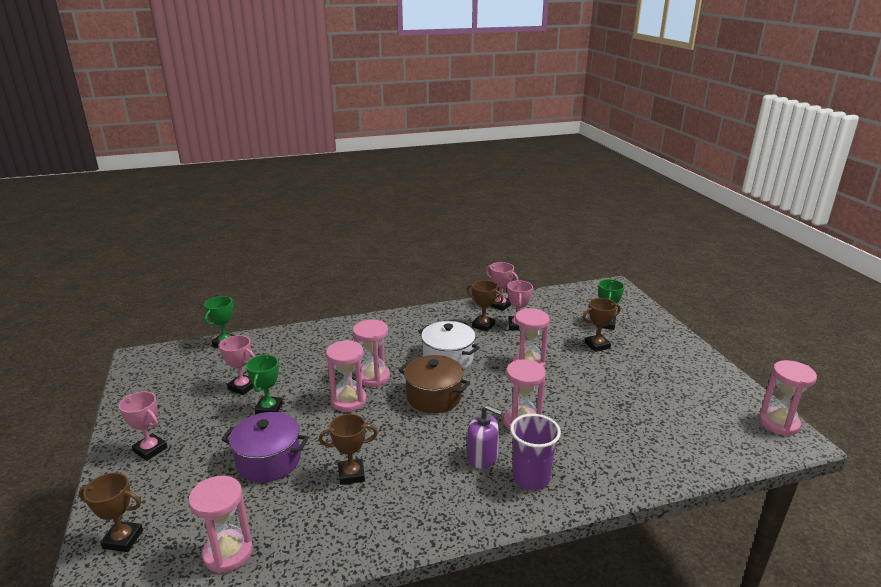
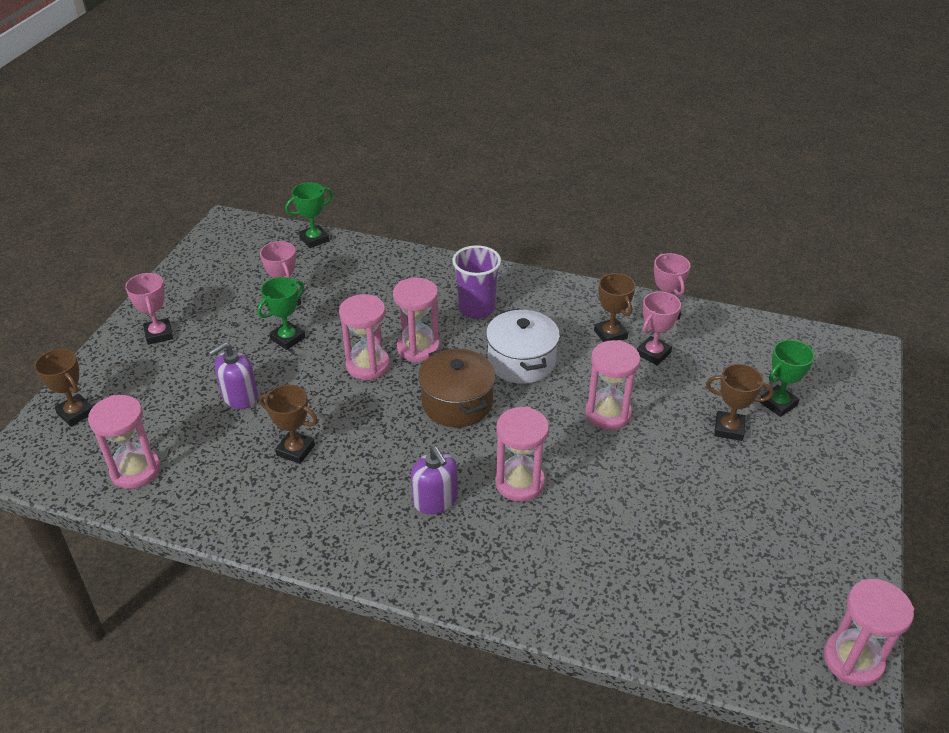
camera: 35 degrees right, 15 degrees up
(268, 461) = (240, 396): purple pot -> purple soap dispenser
(531, 478) = (460, 551): purple cup -> purple cup (476, 308)

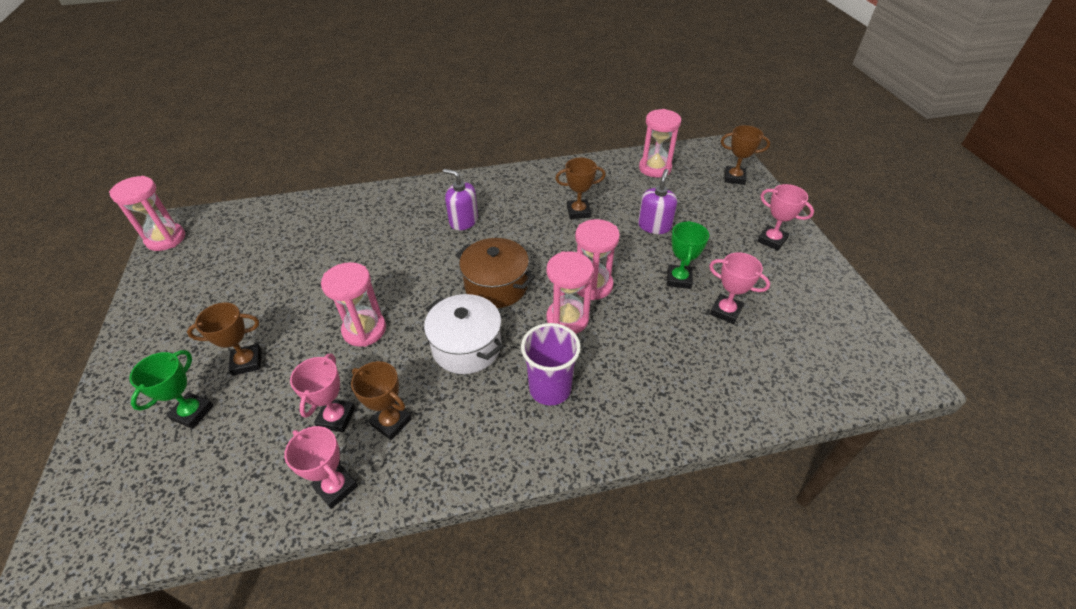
camera: 150 degrees right, 5 degrees up
(314, 239) = (801, 399): green trophy -> none
(519, 483) = (413, 251): pink hourglass -> none

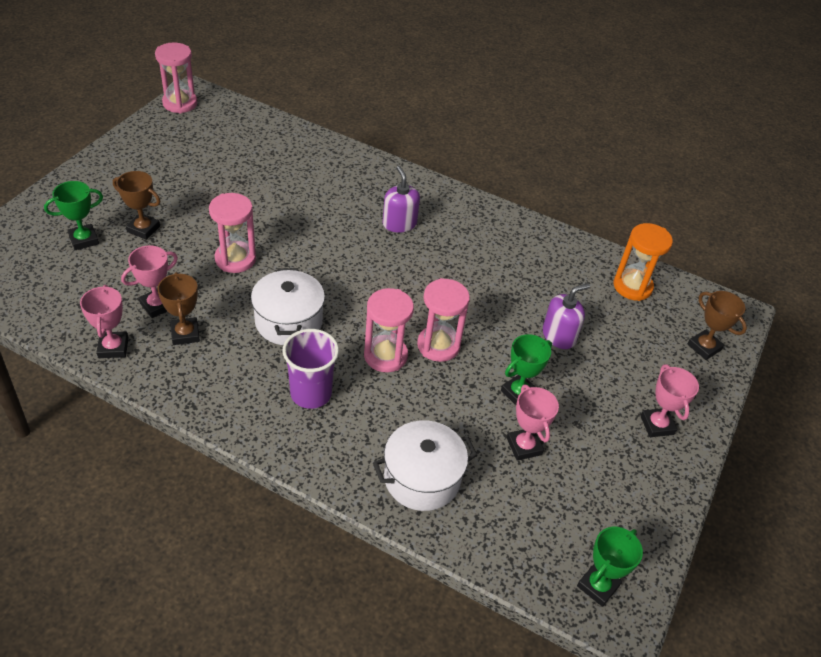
camera: 35 degrees right, 0 degrees up
(496, 286) = (362, 293): brown pot -> none
(578, 212) = (505, 278): brown trophy -> none
(655, 168) = (632, 286): pink hourglass -> orange hourglass
(698, 386) = (422, 478): none -> white pot
(874, 365) = (598, 586): none -> green trophy

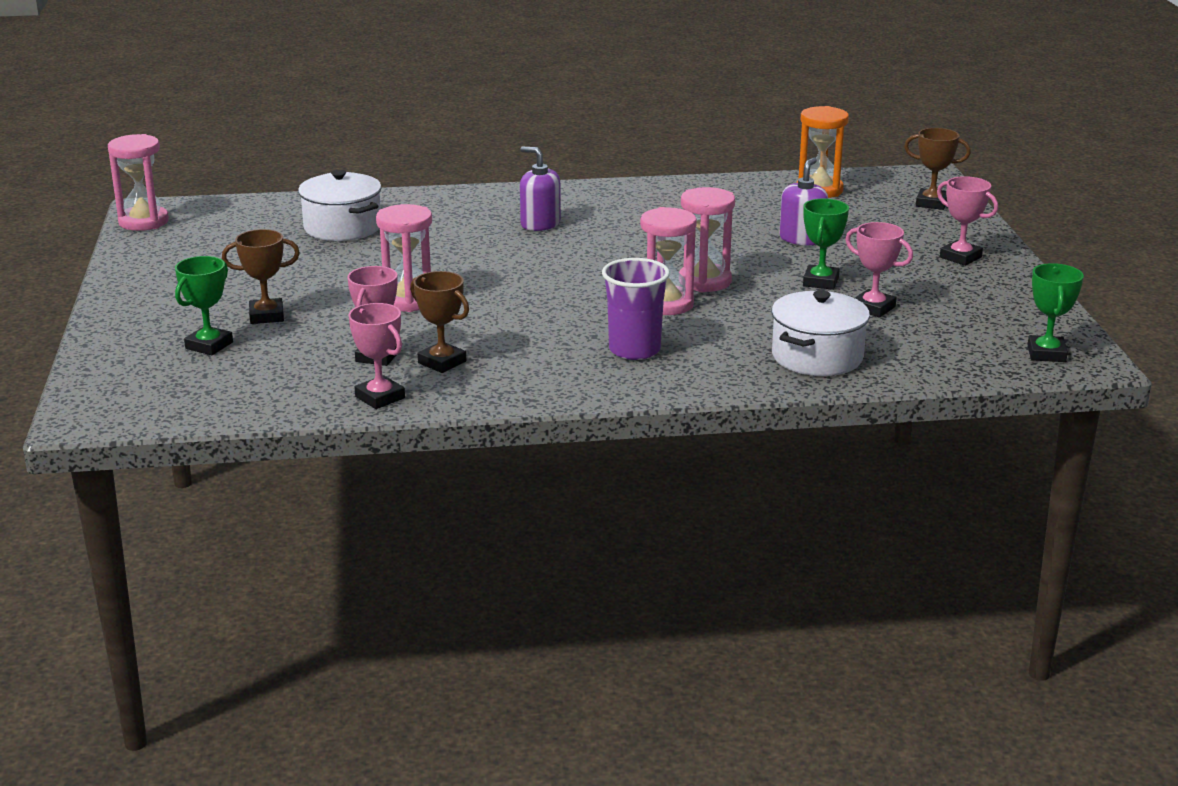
camera: 30 degrees left, 20 degrees down
(288, 321) = (536, 318): white pot -> white pot (342, 227)

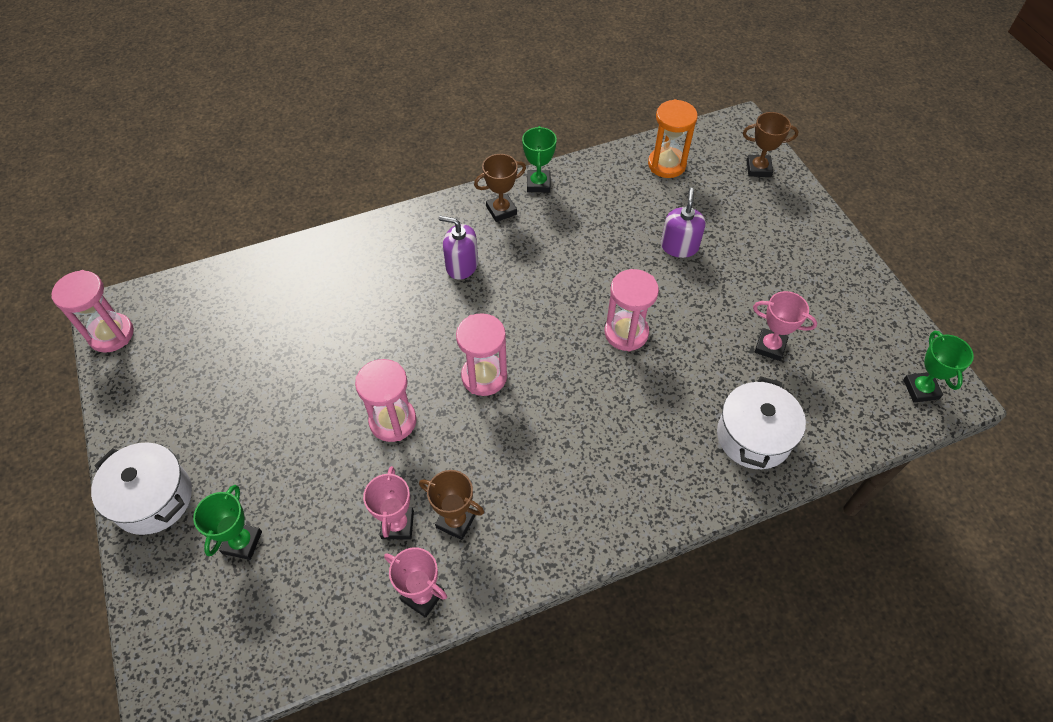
camera: 15 degrees left, 30 degrees up
(266, 316) = (277, 477): brown trophy -> brown trophy (501, 210)
(342, 227) = (295, 307): white pot -> white pot (153, 498)
(634, 350) = (607, 461): purple cup -> none
(666, 304) = (608, 378): pink hourglass -> pink hourglass (484, 376)
(821, 282) = (716, 313): green trophy -> green trophy (538, 184)
(960, 257) = (808, 250): pink trophy -> none

